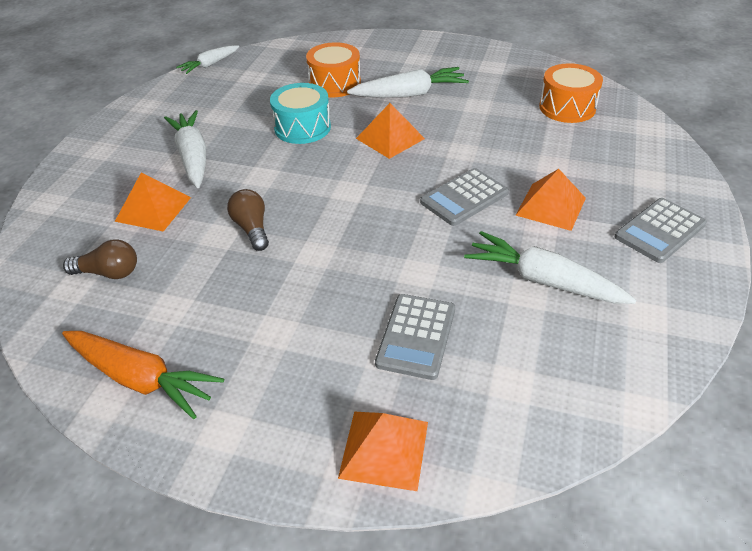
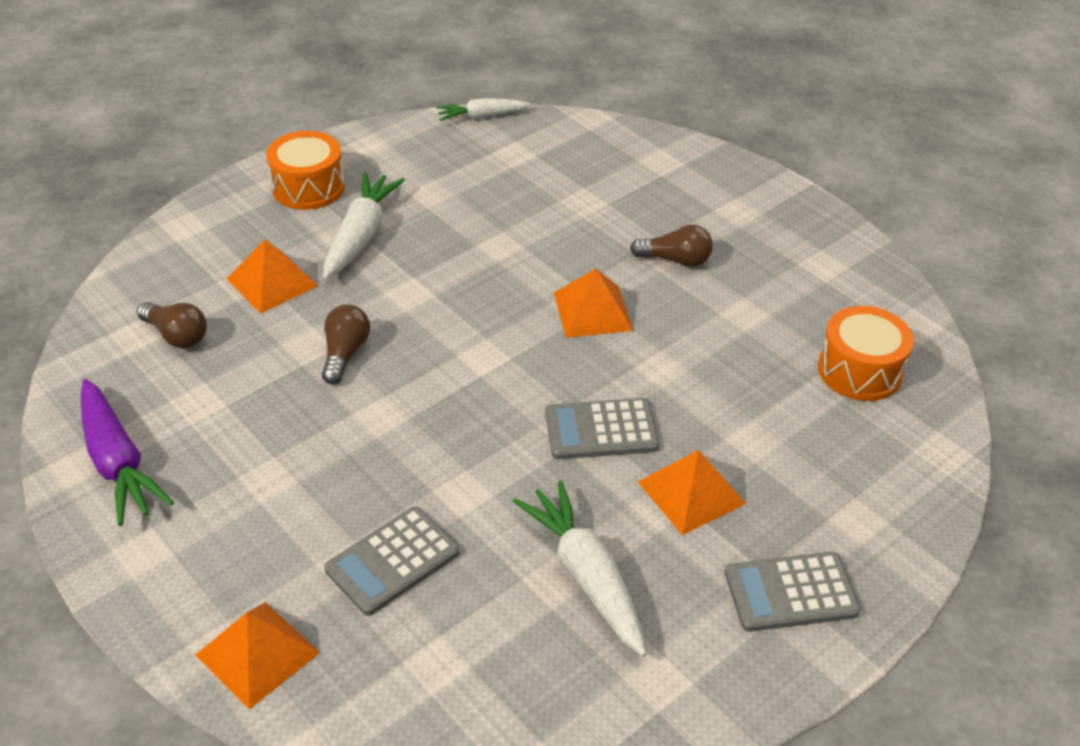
camera: 30 degrees right, 0 degrees up
(141, 379) = (118, 462): orange carrot -> purple carrot
(302, 127) = (507, 250): turquoise drum -> none
(335, 84) = (599, 205): orange drum -> orange drum (308, 187)
(409, 94) = (675, 260): white carrot -> brown light bulb

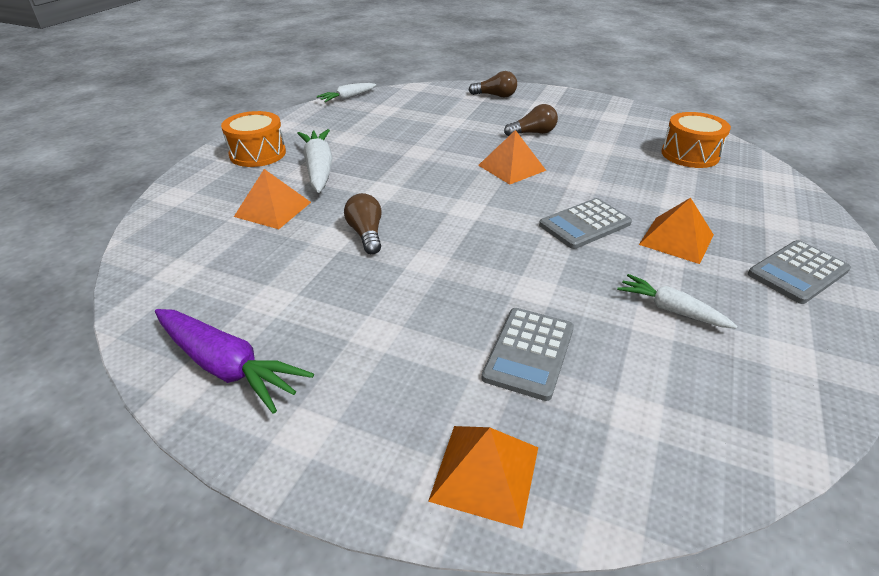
camera: 25 degrees left, 5 degrees down
(177, 335) = (217, 261): brown light bulb -> brown light bulb (495, 96)
(586, 575) = (671, 309): white carrot -> white carrot, size x0.62

